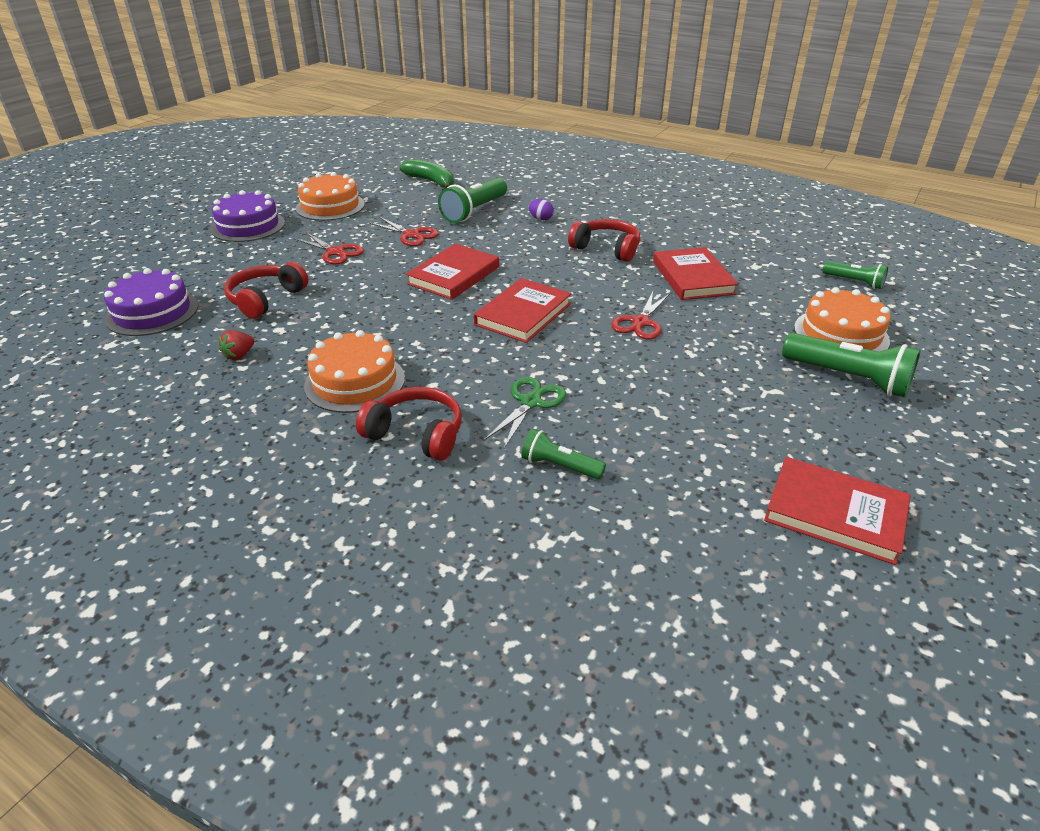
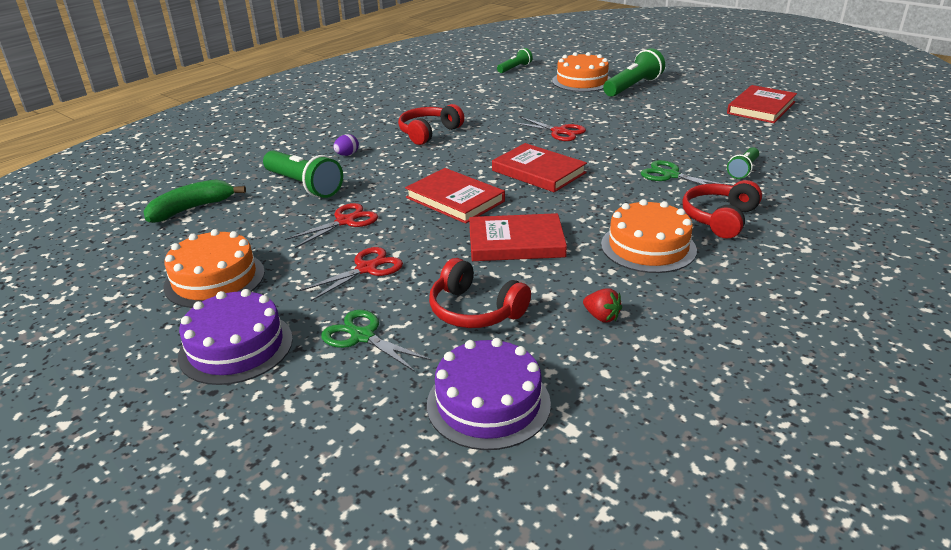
camera: 80 degrees left, 5 degrees down
(246, 262) = (362, 336): none -> green scissors
(692, 278) = (493, 109): red book -> red book (516, 242)

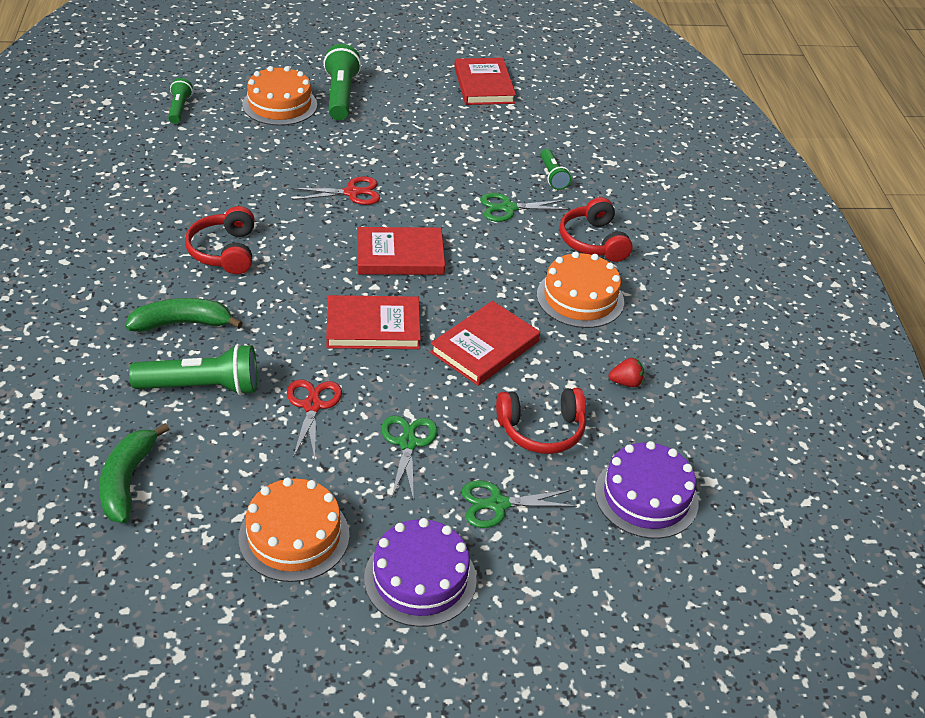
camera: 50 degrees left, 10 degrees up
(347, 155) = (182, 323): purple egg -> green banana
(367, 268) = (408, 443): red scissors -> green scissors

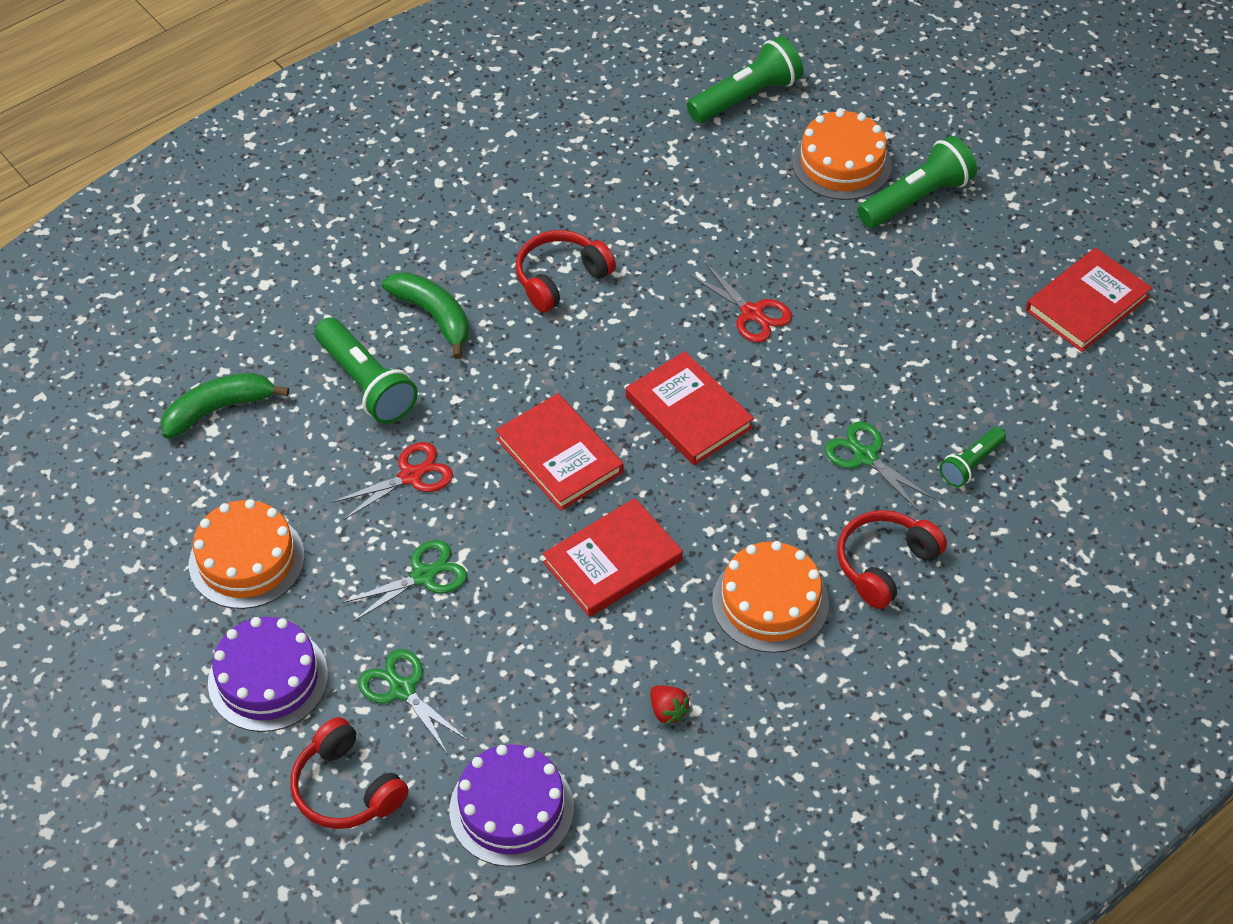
camera: 60 degrees right, 10 degrees up
(179, 109) = (746, 97): green flashlight -> green flashlight, size x1.73
(485, 347) = (612, 561): red book -> red book turned 45 degrees counterclockwise
(541, 430) = (532, 673): red headphones -> red headphones (346, 788)

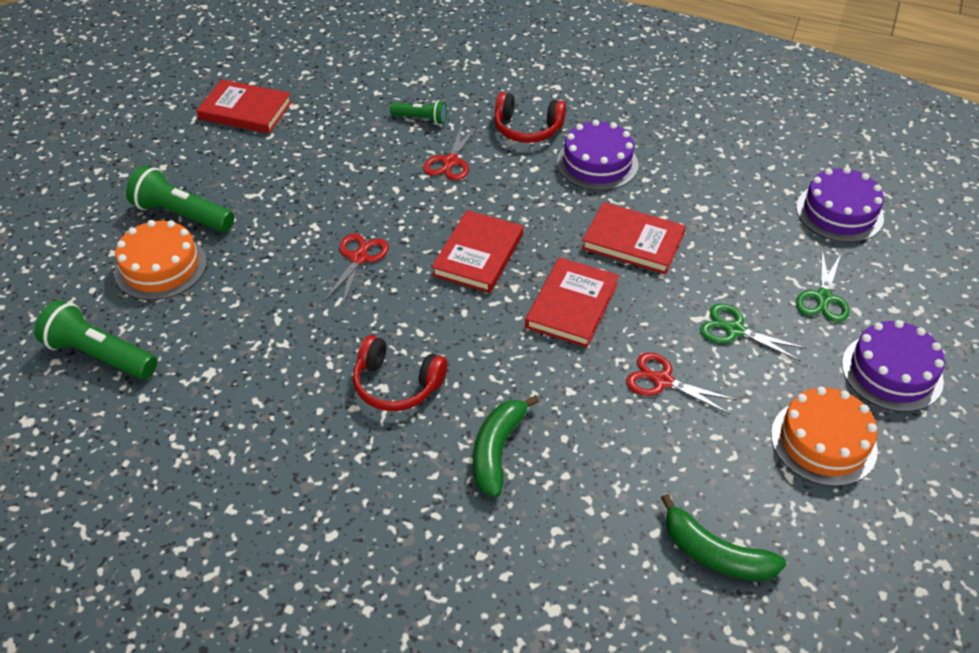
camera: 120 degrees left, 5 degrees down
(346, 788) = (912, 290): red headphones -> none
(366, 384) = (602, 459): green flashlight -> none
(668, 711) = (711, 176): red strawberry -> none
(770, 602) = (597, 163): orange cake -> purple cake
(865, 456) = (450, 162): green scissors -> red scissors

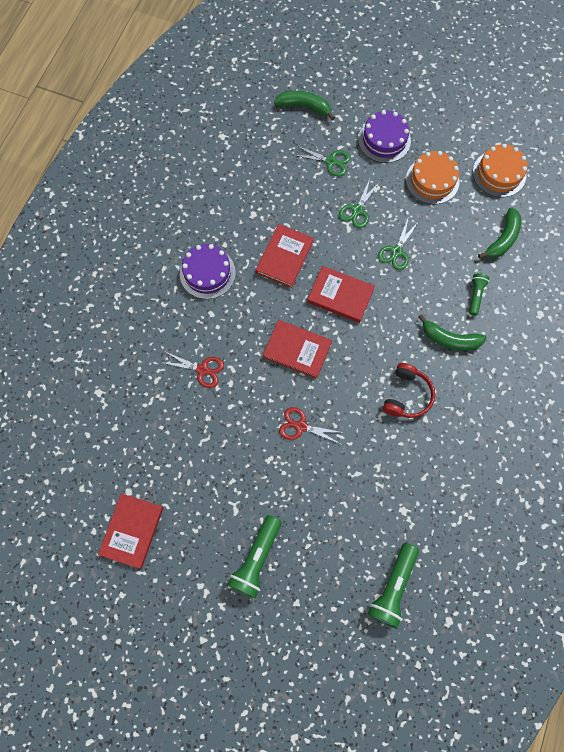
camera: 90 degrees left, 25 degrees up
(161, 267) = (311, 563): orange cake -> orange cake (499, 173)
(421, 119) = (151, 392): green flashlight -> green flashlight (475, 295)
(527, 128) = (167, 317): red headphones -> none
(662, 381) = (396, 251): red scissors -> green scissors
(839, 212) = (258, 139): purple cake -> none
(923, 266) = (304, 107): none -> green banana

